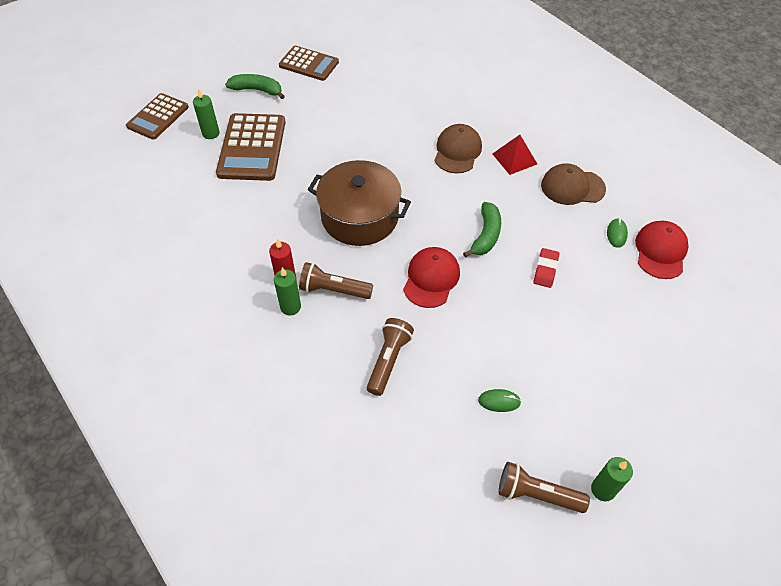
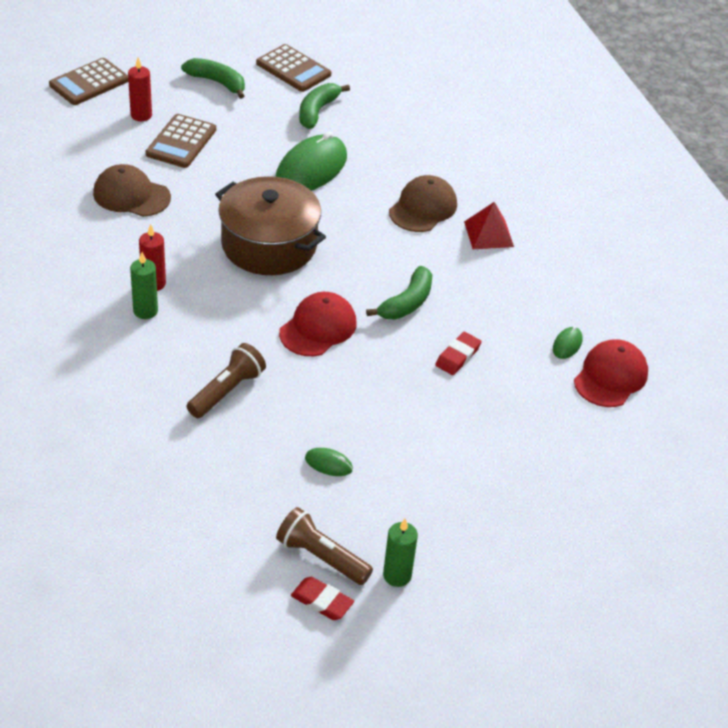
camera: 15 degrees right, 10 degrees down
(211, 133) = (141, 115): green candle -> red candle
(252, 147) = (181, 142): brown calculator -> brown calculator, size x0.66
(333, 290) = (201, 308): brown flashlight -> none
(342, 93) = (317, 111): none -> green banana
(360, 142) = (311, 169): none -> green mouse
(558, 538) = (322, 601): none -> red eraser
(572, 187) = (543, 282): brown cap -> brown cap (131, 195)

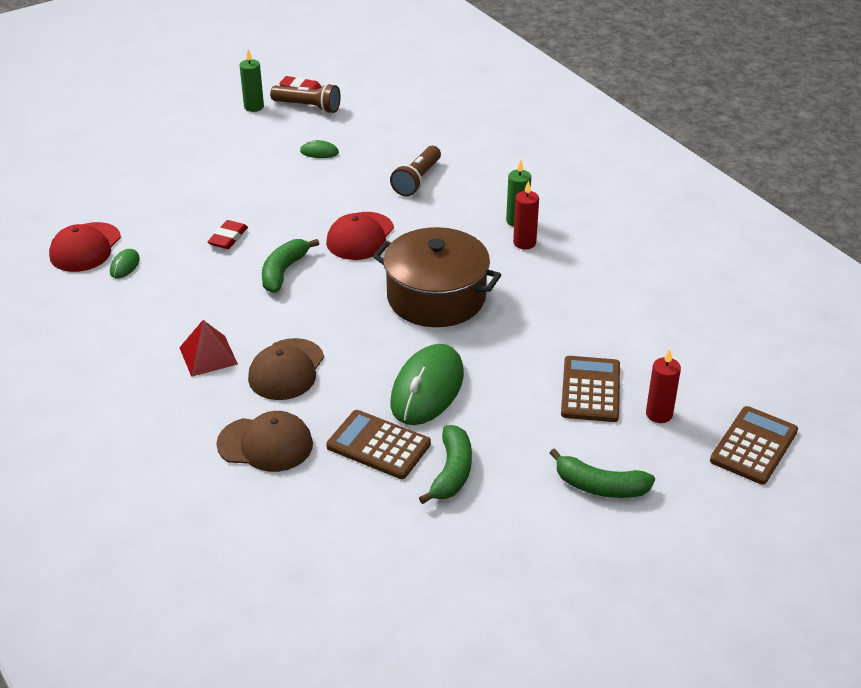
camera: 170 degrees right, 5 degrees down
(131, 195) = (601, 317): brown cap -> brown cap (265, 444)
(293, 69) = (512, 536): brown calculator -> brown calculator (378, 445)

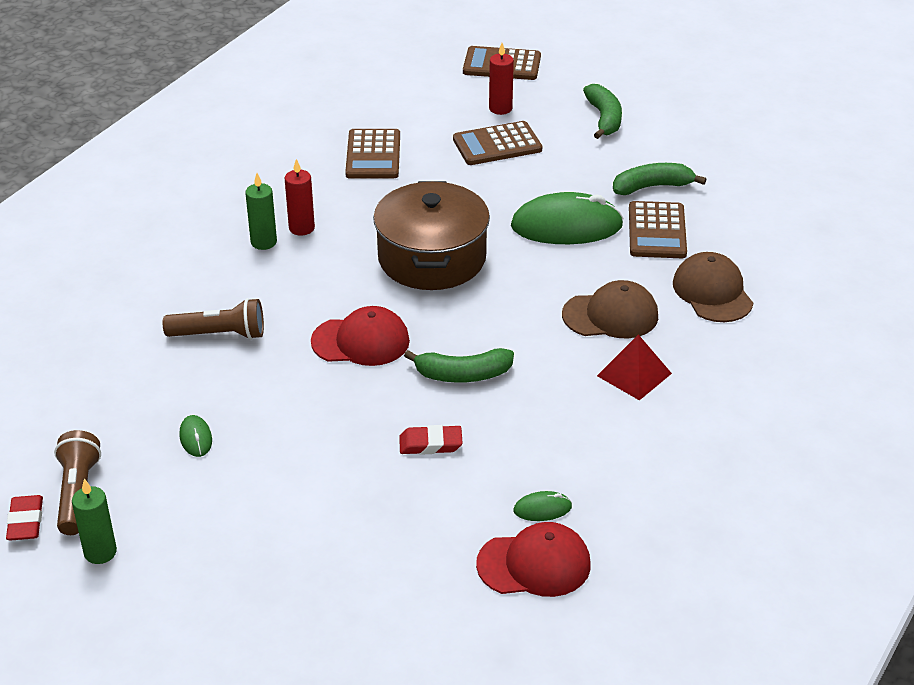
camera: 115 degrees left, 0 degrees up
(615, 307) = (373, 155): none -> brown calculator

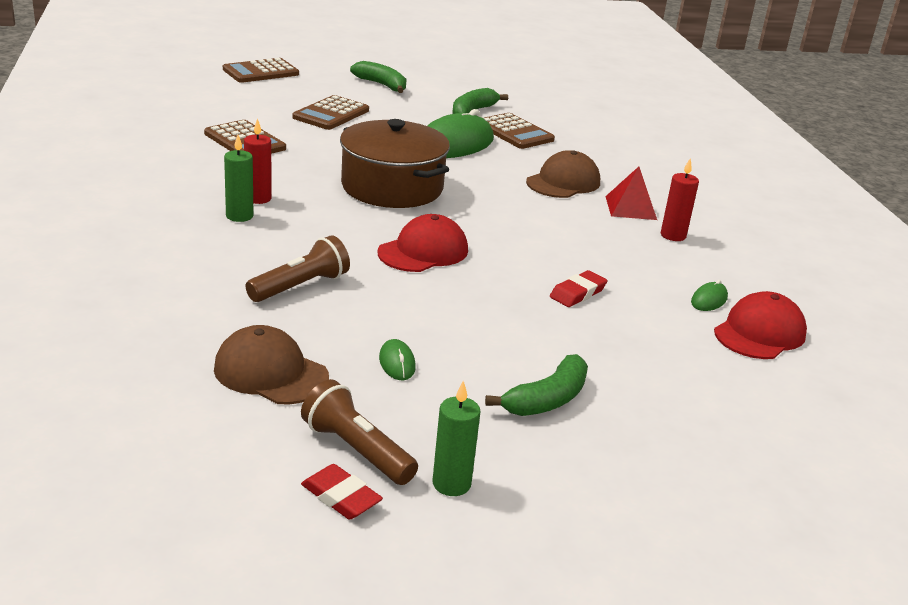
camera: 45 degrees left, 10 degrees down
(196, 438) = (397, 363): green mouse -> green mouse turned 45 degrees clockwise
(463, 375) = (529, 245): green banana -> green banana (547, 400)
(500, 108) = (300, 95): red candle -> red candle (673, 235)
(712, 292) = (599, 153): brown cap -> brown cap (270, 373)

